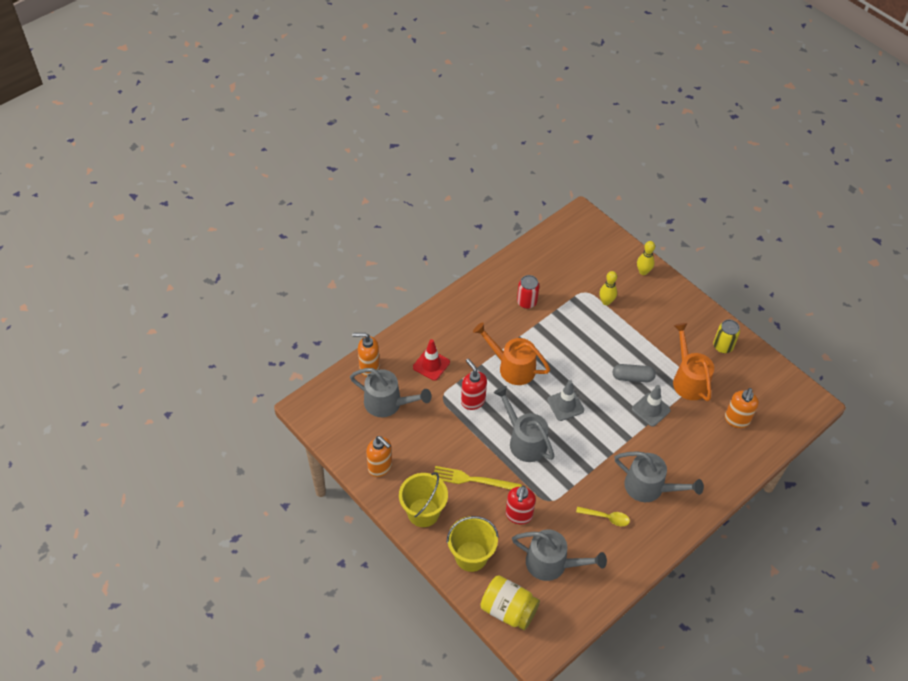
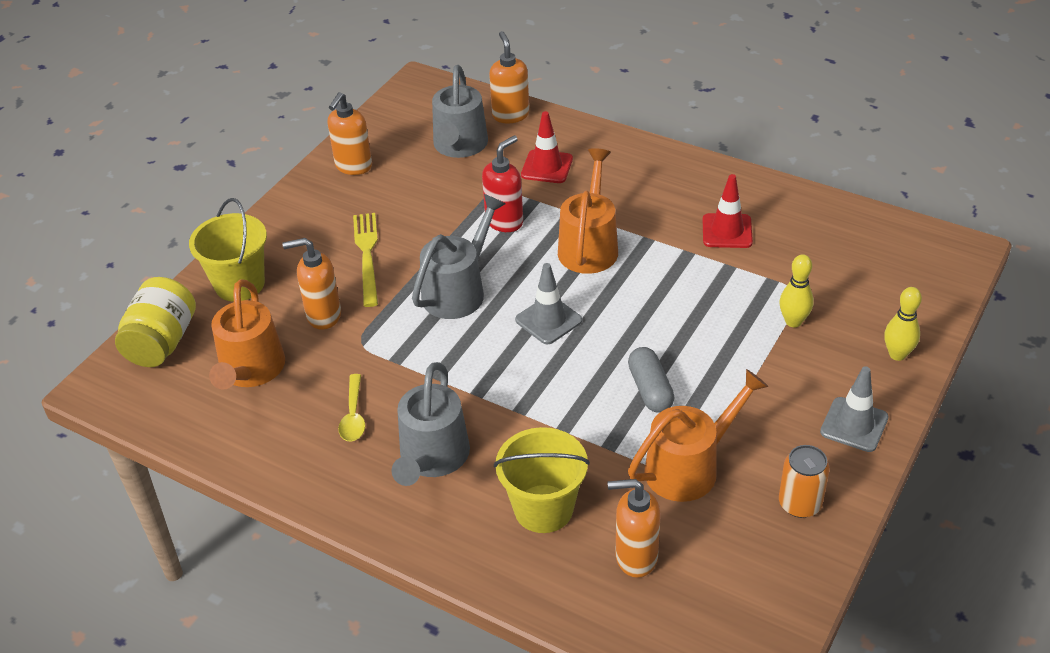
camera: 75 degrees right, 10 degrees down
(423, 512) = (296, 222): yellow bucket -> yellow bucket (543, 509)
(518, 515) = (323, 316): red soap dispenser -> orange soap dispenser
(526, 302) = (727, 231): red can -> red traffic cone
(552, 564) = (250, 371): grey watering can -> orange watering can
(651, 409) = (594, 427): grey traffic cone -> grey traffic cone (854, 425)
(723, 346) = (799, 504): yellow can -> orange can

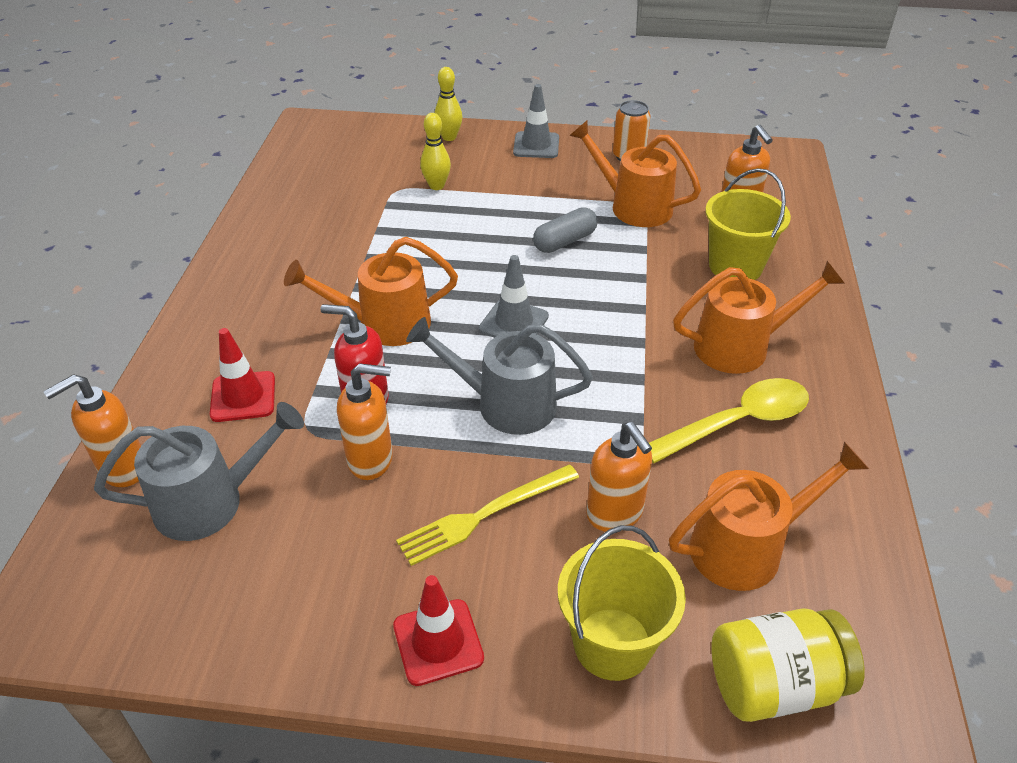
camera: 115 degrees left, 0 degrees up
(353, 166) = (289, 618): orange soap dispenser -> orange soap dispenser (371, 460)
(353, 416) = (737, 422): yellow spoon -> yellow spoon, size x1.75
(432, 459) = (741, 346): grey watering can -> orange watering can
(727, 231) = (325, 240): red traffic cone -> red traffic cone (438, 642)

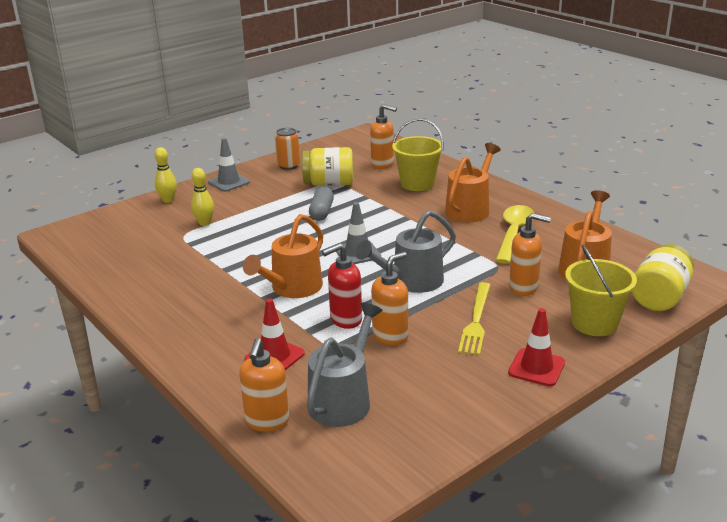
camera: 45 degrees left, 15 degrees down
(633, 206) = (329, 184): orange watering can -> yellow jar

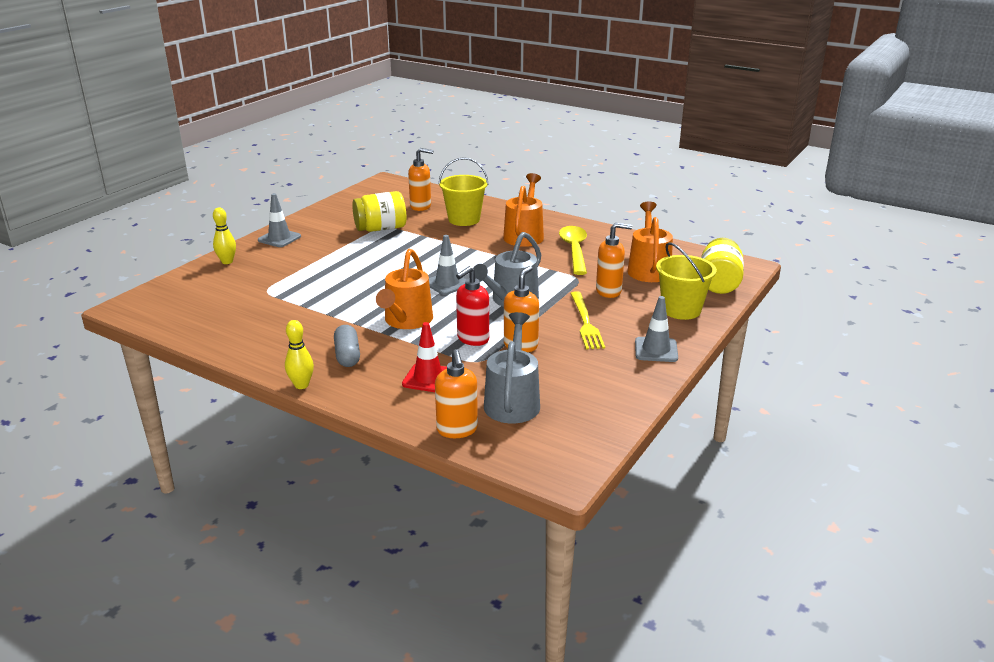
camera: 20 degrees left, 0 degrees up
(204, 223) = (280, 277): yellow bowling pin -> yellow bowling pin (301, 385)
(288, 166) = (330, 217): orange can -> none
(322, 212) = (390, 254): grey capsule -> grey capsule (347, 355)
(536, 368) = (656, 350): red traffic cone -> grey traffic cone

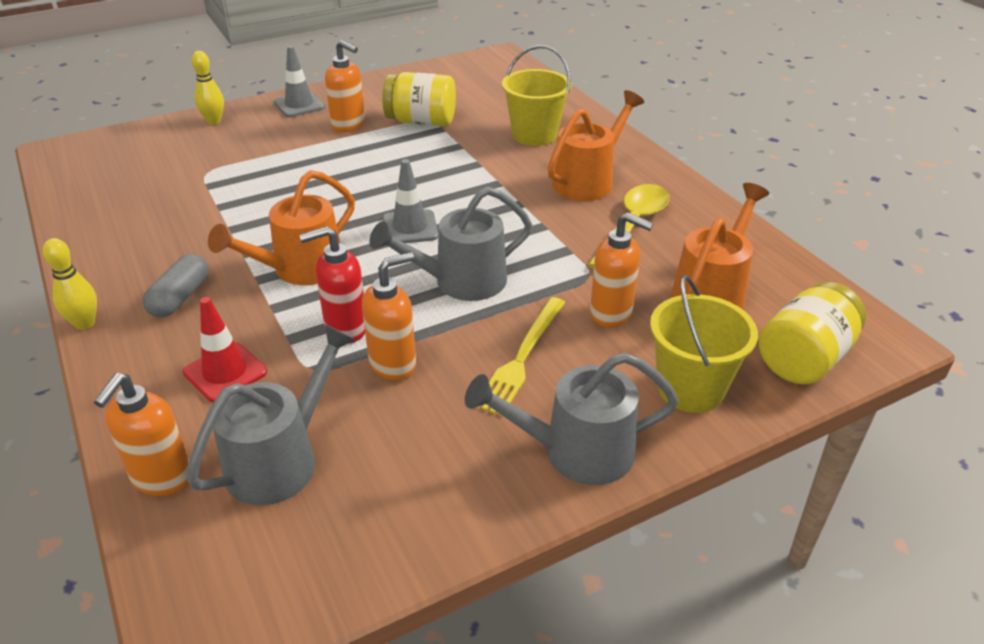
camera: 30 degrees right, 10 degrees up
(421, 206) = (502, 102): orange soap dispenser -> orange soap dispenser (349, 125)
(656, 350) = (575, 452): grey traffic cone -> grey watering can

